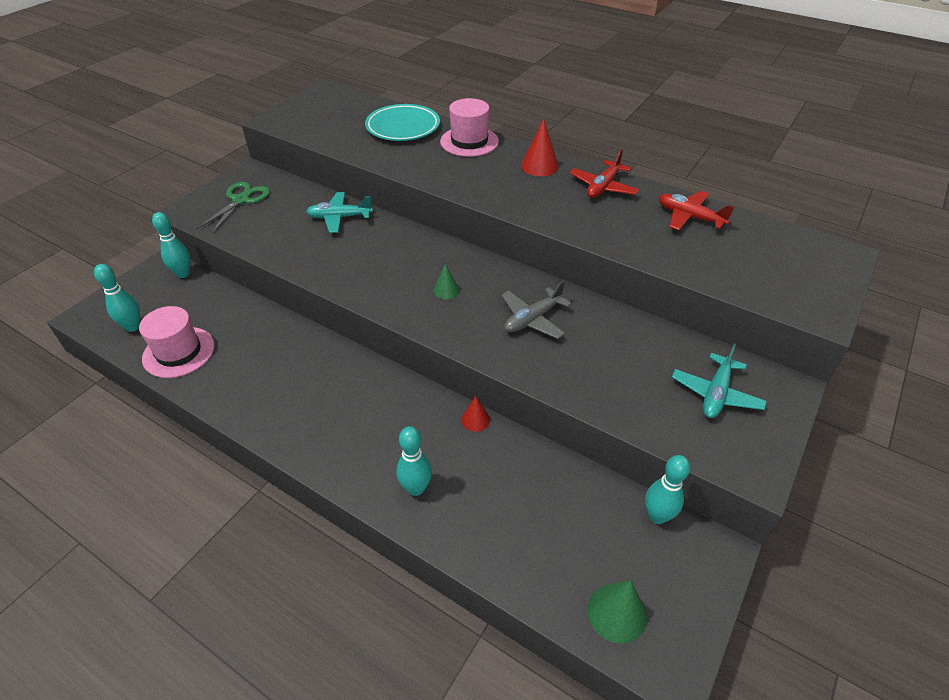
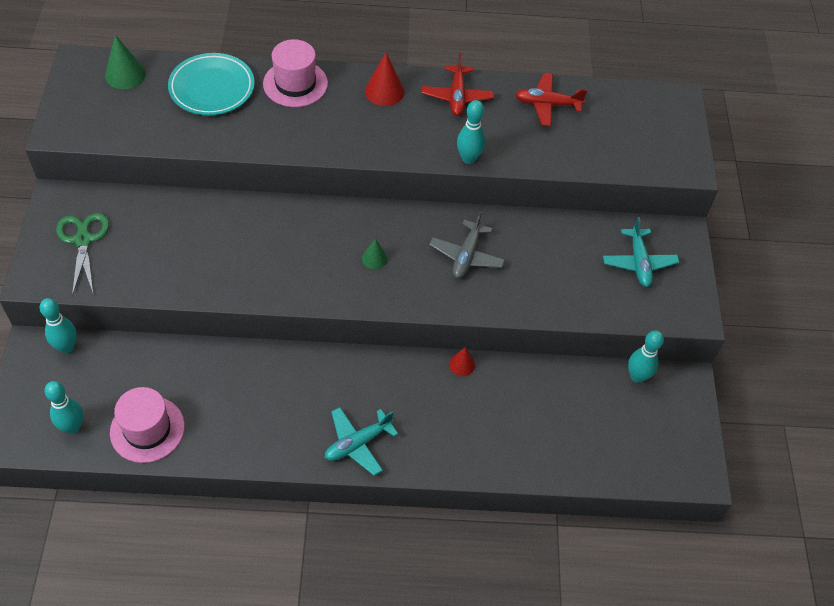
camera: 35 degrees left, 10 degrees up
(339, 218) = (209, 219): turquoise plane -> turquoise plane (357, 443)
(416, 488) = (457, 443): turquoise bowling pin -> turquoise bowling pin (468, 159)
(616, 613) = (649, 458): green cone -> green cone (125, 74)

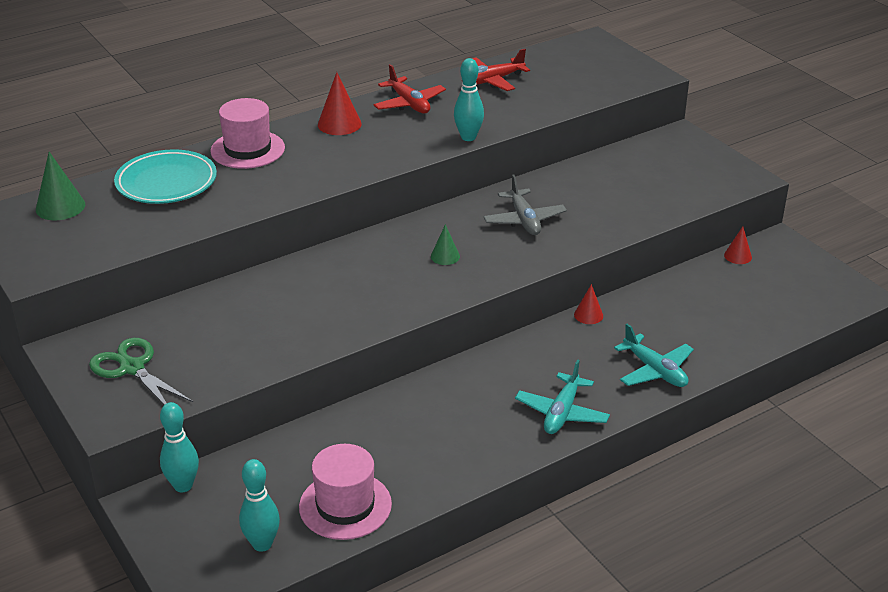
camera: 30 degrees left, 20 degrees down
(637, 376) = (738, 256): turquoise bowling pin -> red cone
(638, 262) = (668, 165): turquoise plane -> turquoise plane (655, 371)

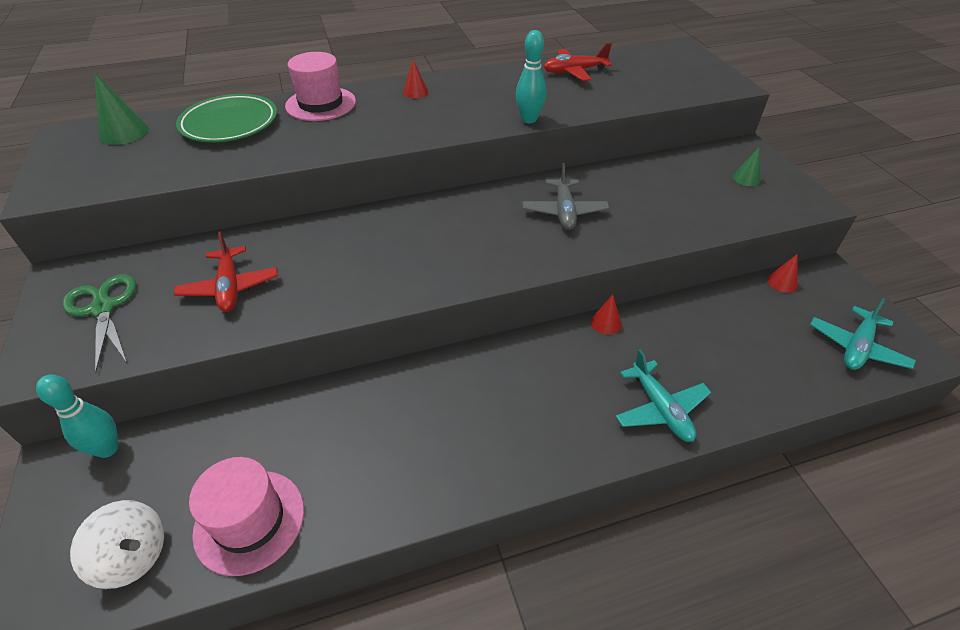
camera: 15 degrees right, 10 degrees up
(166, 182) = (230, 124): turquoise plate -> green plate
(262, 544) = (133, 556): turquoise bowling pin -> white spinning top
(339, 124) = (415, 92): red cone -> red cone, size x0.61
(409, 104) = (488, 82): red plane -> red plane (230, 287)
(445, 256) = (469, 237): green cone -> green cone (746, 178)
(562, 413) = (538, 444): turquoise plane -> turquoise plane (856, 347)

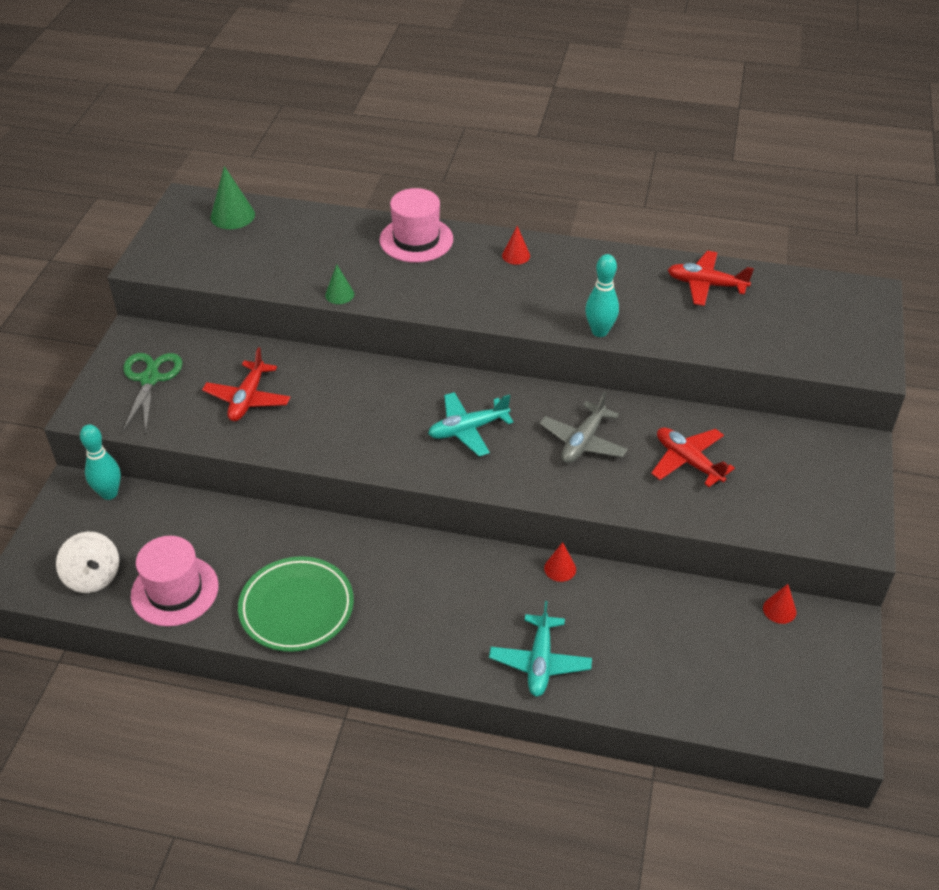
camera: 30 degrees right, 0 degrees up
(230, 124) = (323, 236): green plate -> green plate (296, 608)
(652, 196) = (688, 461): none -> red plane
(746, 178) = (814, 482): green cone -> green cone (339, 294)
(856, 347) = (786, 702): turquoise plane -> turquoise plane (468, 429)

